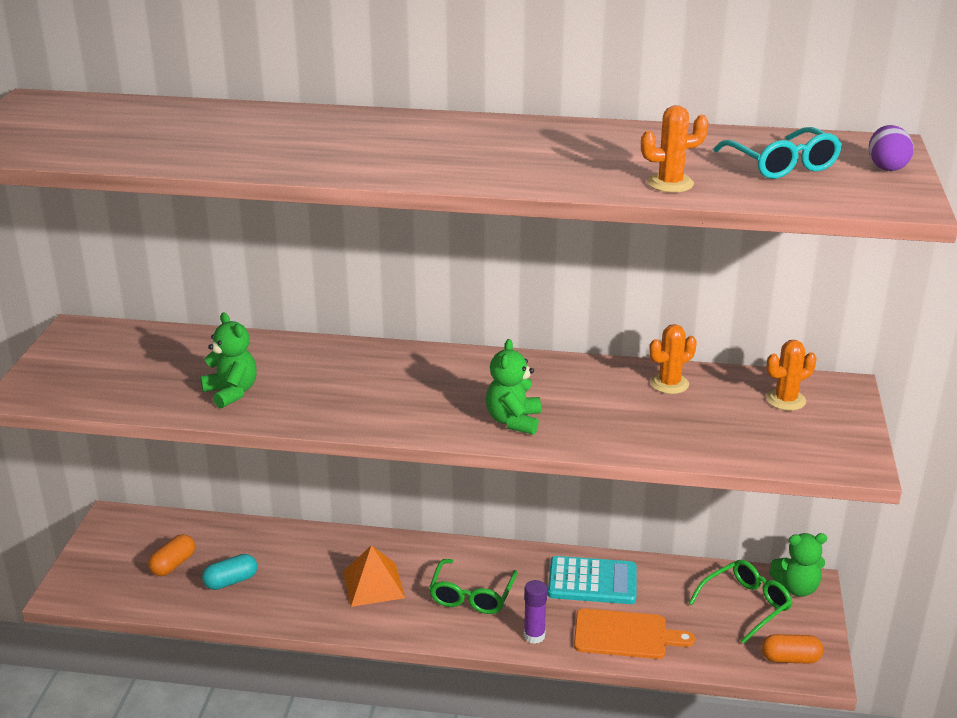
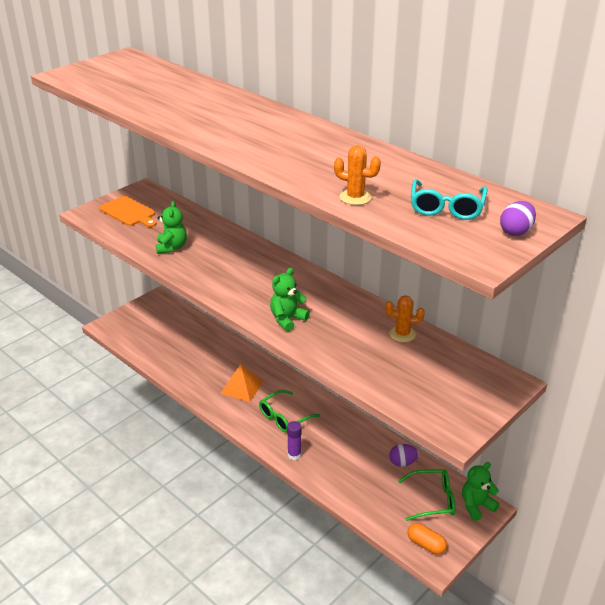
camera: 35 degrees right, 5 degrees up
(173, 564) = (162, 333): orange capsule -> none
(231, 581) = (178, 354): turquoise capsule -> none
(592, 581) = (356, 441): turquoise calculator -> none
(625, 635) = (343, 480): orange cutting board -> orange cutting board (129, 212)
(670, 580) = (402, 462): none -> purple egg
(785, 400) = (462, 374): orange cactus -> none
(796, 588) = (476, 506): green teddy bear -> green teddy bear turned 120 degrees clockwise

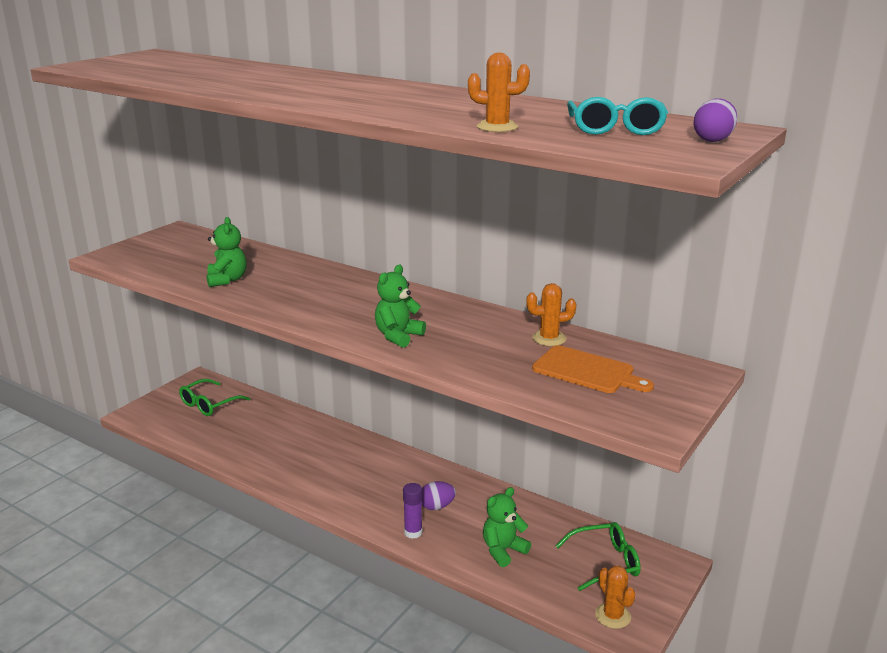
camera: 10 degrees left, 10 degrees down
(129, 212) = (163, 252): orange cutting board -> orange cutting board (587, 371)
(242, 387) = (327, 464): orange pyramid -> none
(284, 417) = (390, 491): green glasses -> green glasses (209, 404)
(402, 462) = (555, 525): purple egg -> purple egg (437, 506)
(426, 544) = (613, 616): orange capsule -> orange cactus
(476, 506) = (662, 562): green teddy bear -> green teddy bear (503, 550)

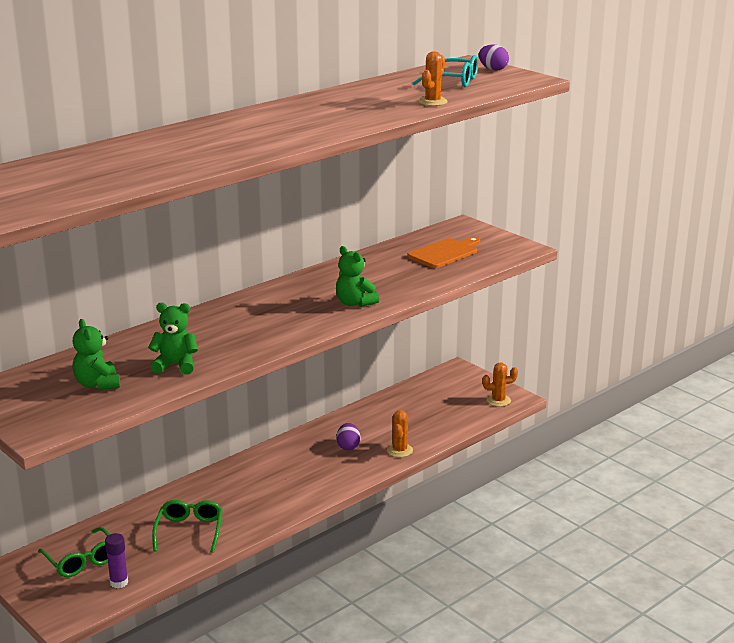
camera: 75 degrees left, 0 degrees up
(413, 532) = (377, 461): purple glue stick -> purple glue stick (119, 582)
(503, 550) = (416, 427): green teddy bear -> green teddy bear (97, 384)
(549, 338) = (389, 256): orange cactus -> orange cactus (399, 450)
(605, 562) = (446, 392): green glasses -> green glasses (189, 531)

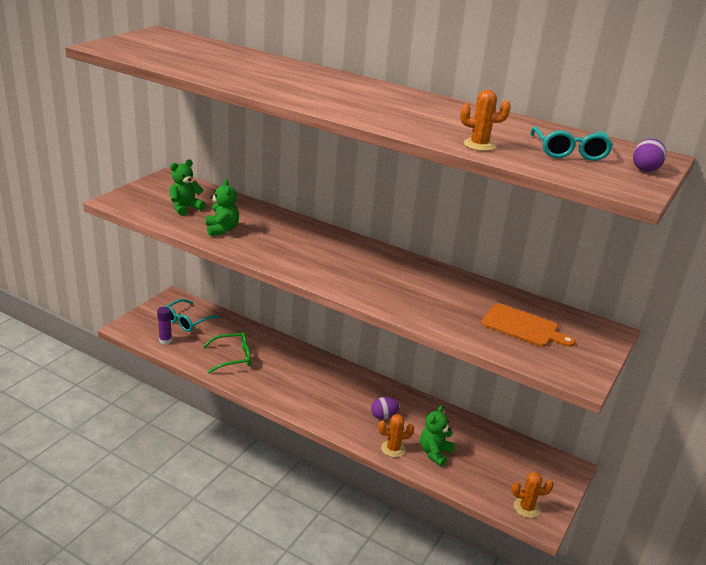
camera: 70 degrees right, 5 degrees up
(81, 560) = (186, 321): green glasses -> turquoise glasses
(355, 303) = (372, 289): green teddy bear -> green teddy bear (435, 453)
(498, 400) = (526, 508): orange cactus -> orange cactus turned 60 degrees counterclockwise

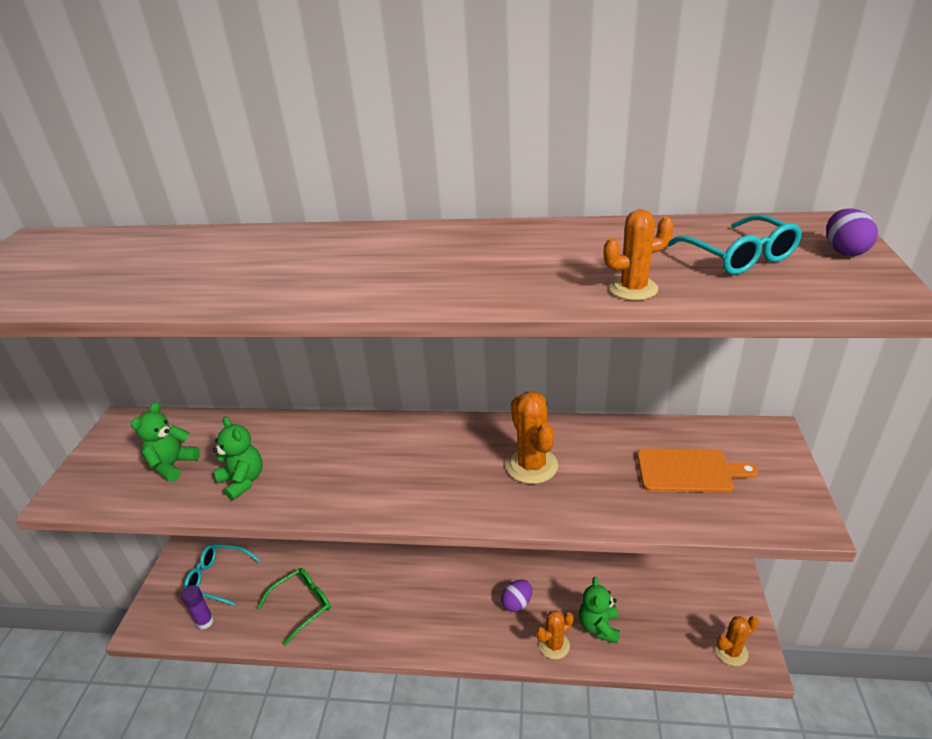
camera: 20 degrees left, 5 degrees up
(186, 321) = (217, 578): turquoise glasses -> turquoise glasses turned 90 degrees clockwise
(413, 286) = (531, 465): none -> orange cactus

